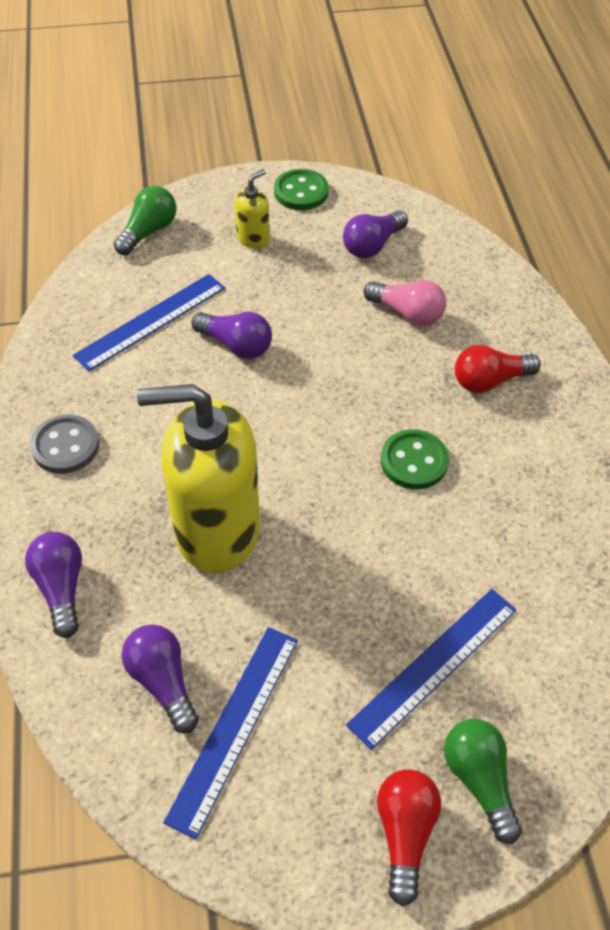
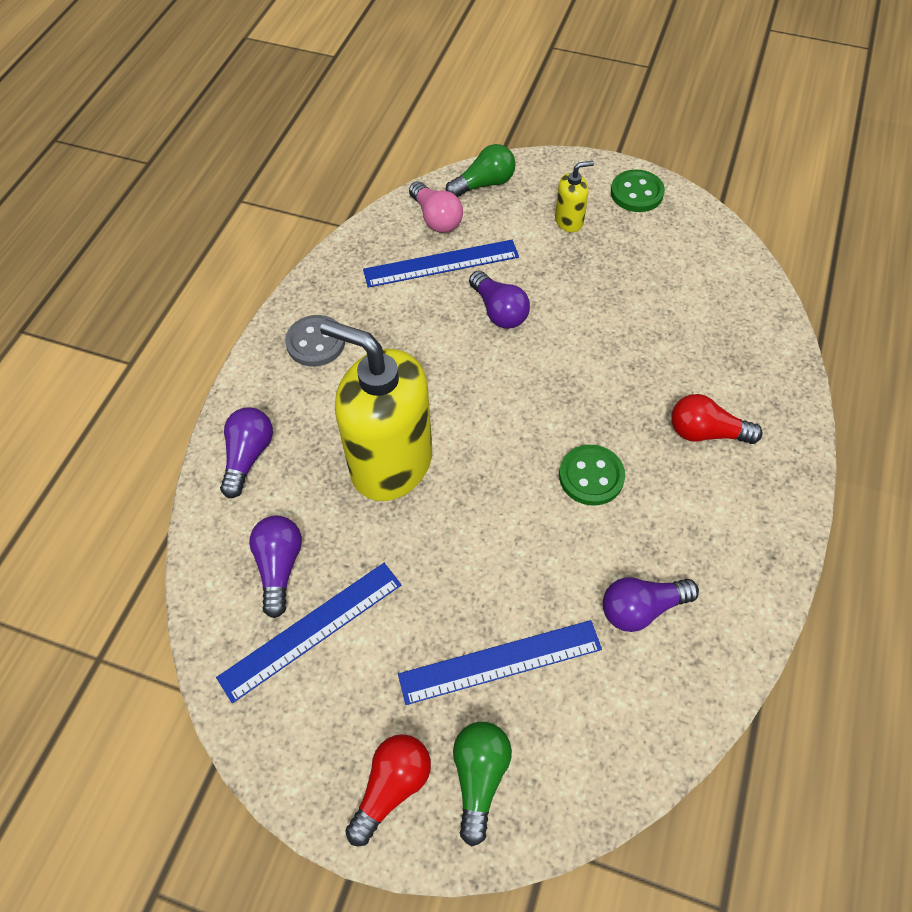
camera: 30 degrees right, 5 degrees up
(372, 245) = (672, 265): purple light bulb -> purple light bulb (641, 608)
(407, 313) = (667, 340): pink light bulb -> pink light bulb (436, 218)

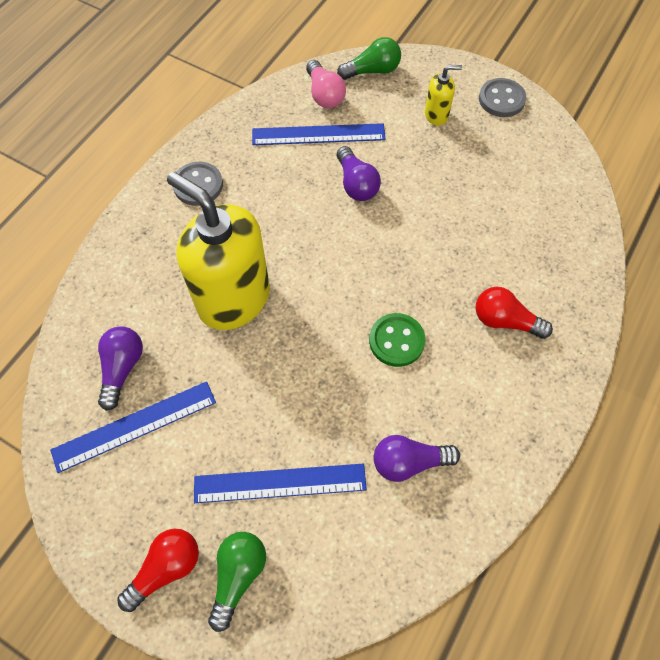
camera: 10 degrees right, 5 degrees up
(248, 456) = (120, 272): purple light bulb -> none
(636, 193) = (501, 99): green button -> grey button

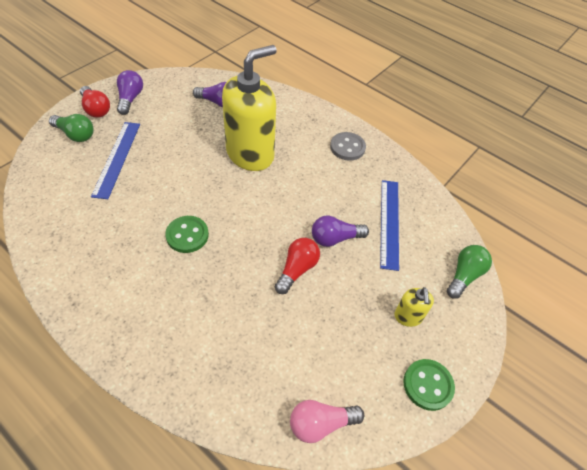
camera: 95 degrees right, 10 degrees down
(134, 426) = (181, 104): blue ruler -> none
(324, 94) = (434, 234): pink light bulb -> pink light bulb (321, 423)
(372, 71) = (464, 275): green light bulb -> green light bulb turned 135 degrees counterclockwise
(409, 462) = (97, 223): purple light bulb -> purple light bulb (130, 99)
(501, 99) = (428, 385): grey button -> green button
(505, 321) = (177, 313): red light bulb -> red light bulb (297, 269)

